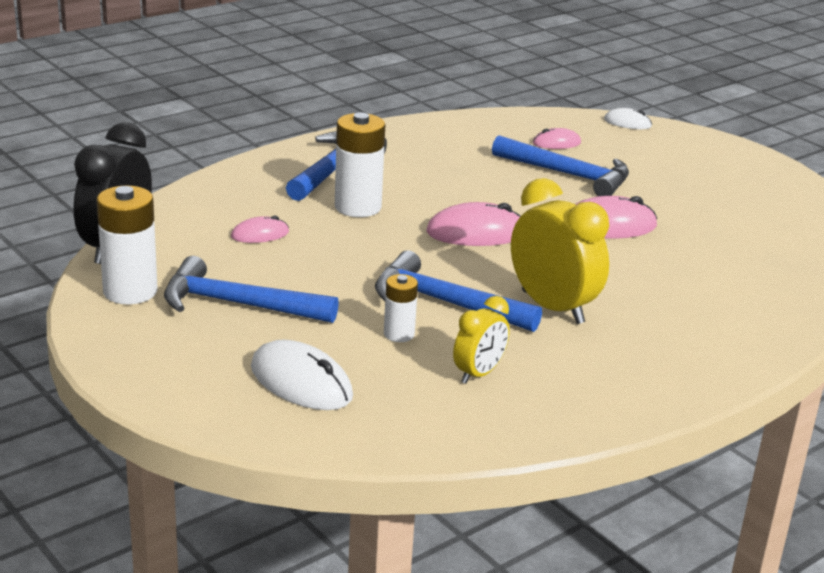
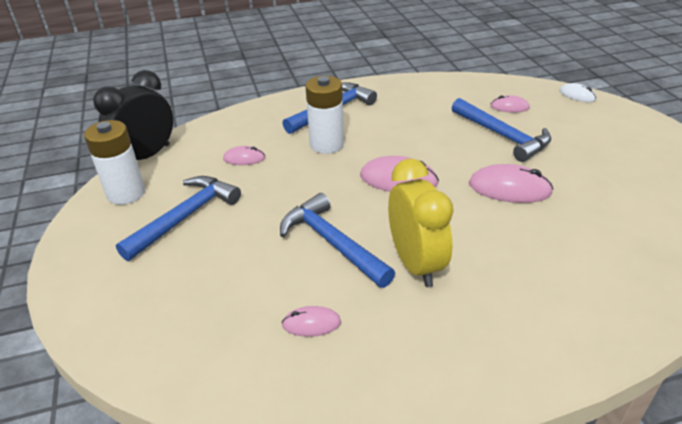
camera: 25 degrees right, 10 degrees up
(238, 304) = (185, 217): blue hammer -> blue hammer turned 90 degrees clockwise
(301, 382) = (172, 301): white mouse -> none
(399, 334) = (276, 268): white battery -> none
(479, 374) = (311, 323): yellow clock -> pink mouse

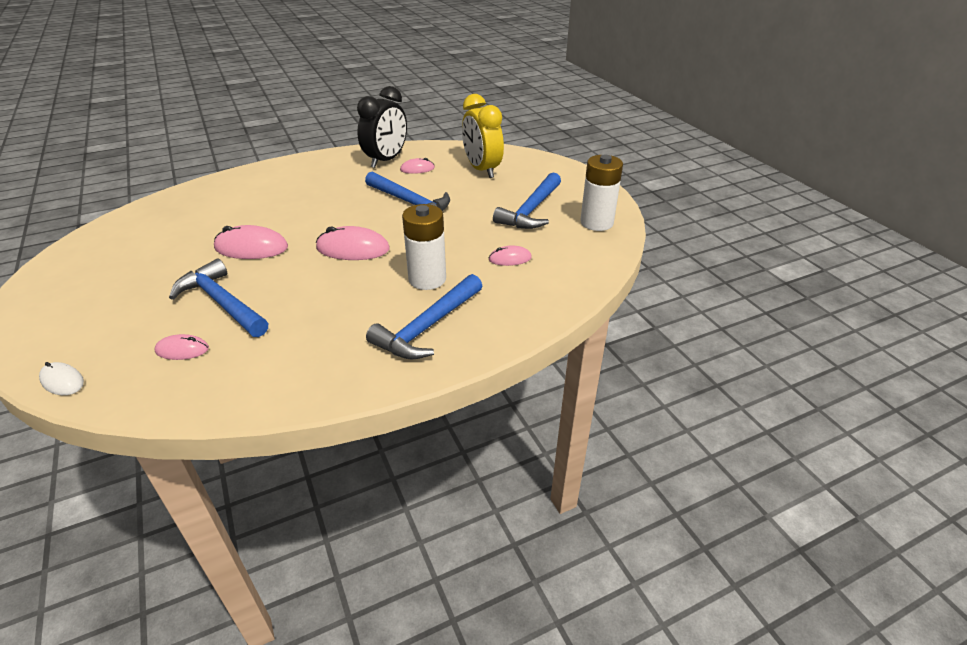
camera: 170 degrees right, 0 degrees up
(146, 156) = (612, 254): black clock -> black clock (386, 160)
(415, 264) = (350, 196): yellow clock -> yellow clock (482, 170)

